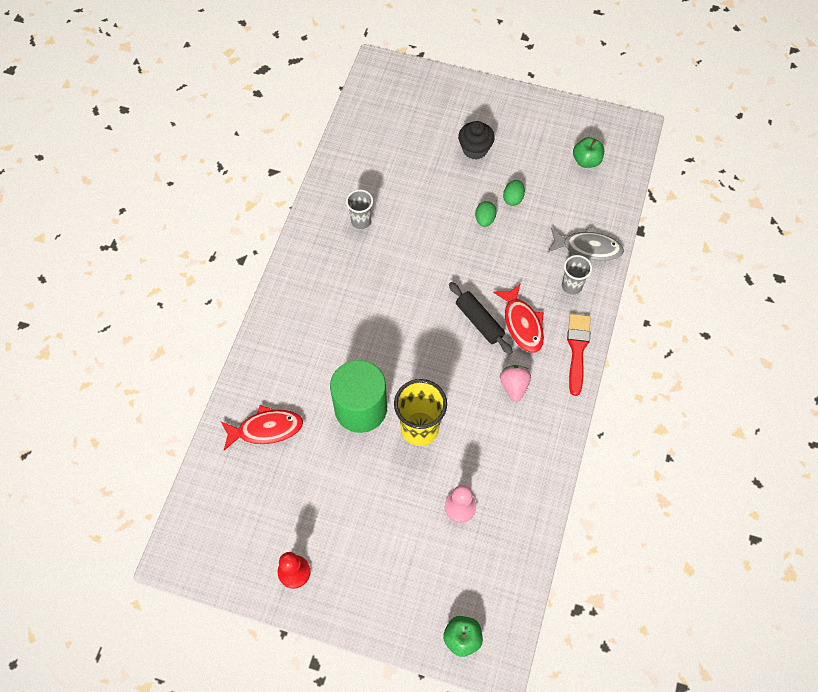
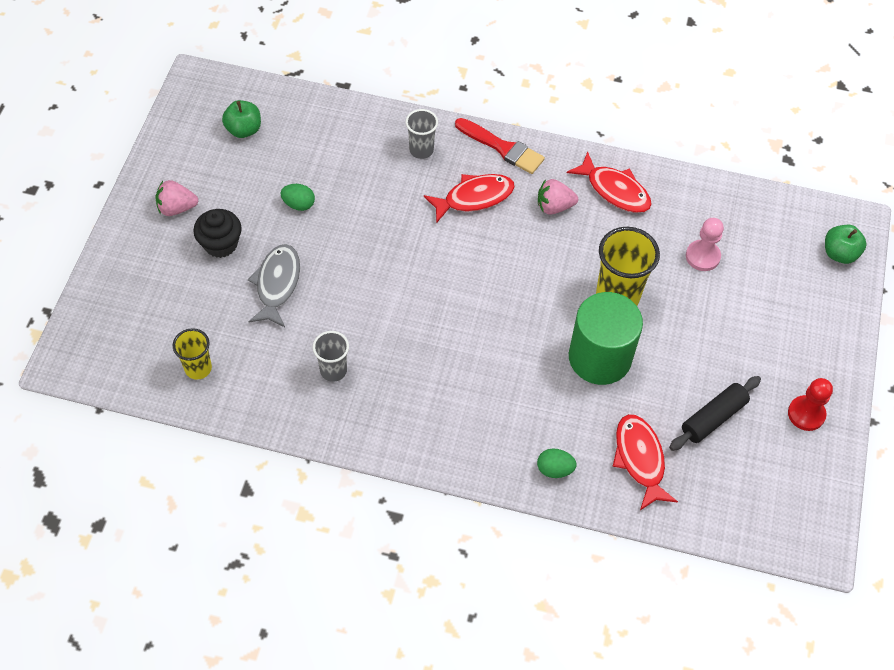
camera: 95 degrees left, 5 degrees down
(368, 139) = (198, 368): none -> yellow cup
(479, 321) = (474, 239): black rolling pin -> black rolling pin (713, 418)
(484, 219) = (330, 234): green egg -> green egg (554, 469)
(508, 121) = (177, 208): none -> pink strawberry
(533, 439) = (615, 190): none -> red fish
(577, 349) = (502, 148): red brush -> red brush turned 150 degrees counterclockwise
(588, 248) = (369, 133): grey fish -> grey fish (277, 284)

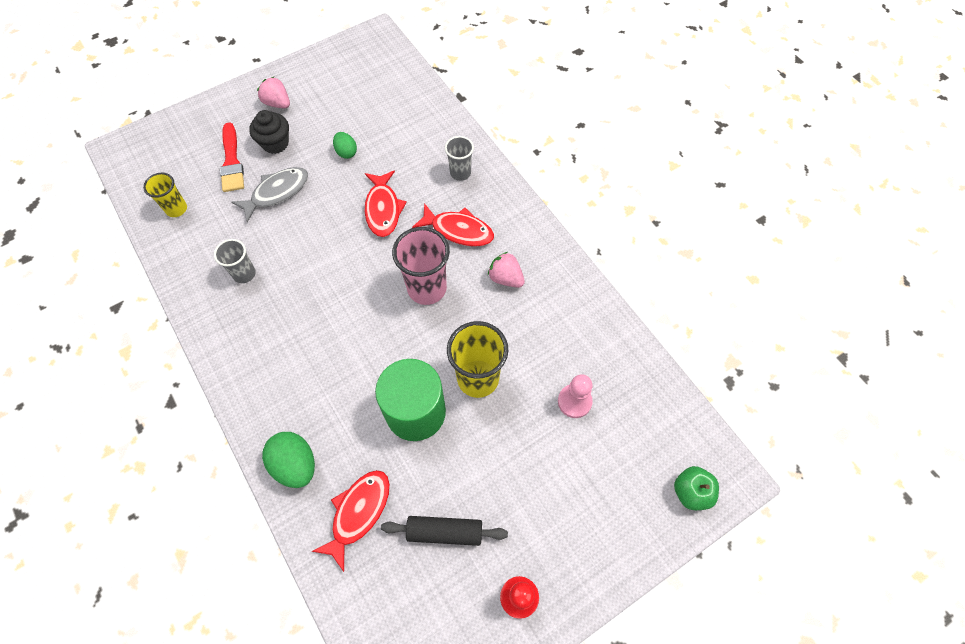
camera: 45 degrees right, 5 degrees up
(244, 129) = (368, 83): green apple -> none
(502, 148) = (516, 211): red brush -> red brush (232, 162)
(502, 262) = (427, 288): none -> pink cup
(554, 469) = (295, 465): green egg -> green egg, size x1.65
(615, 190) = (562, 300): red fish -> red fish (383, 209)

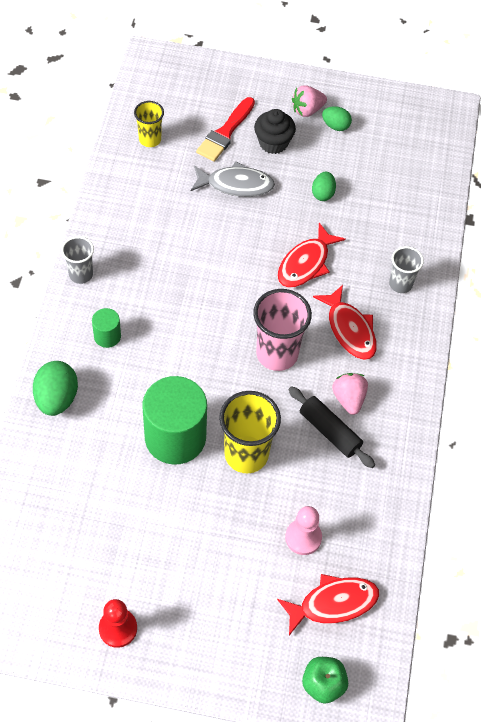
camera: 40 degrees right, 5 degrees down
(244, 274) = (152, 230): grey cup -> grey cup (81, 274)
(277, 103) = (307, 110): pink strawberry -> pink strawberry turned 105 degrees counterclockwise
(288, 382) = (107, 336): none -> green cylinder
(309, 100) = (335, 126): none -> green egg
(358, 513) = (67, 469): red fish -> red fish (333, 603)
(445, 532) = (112, 537): black rolling pin -> black rolling pin (330, 431)

